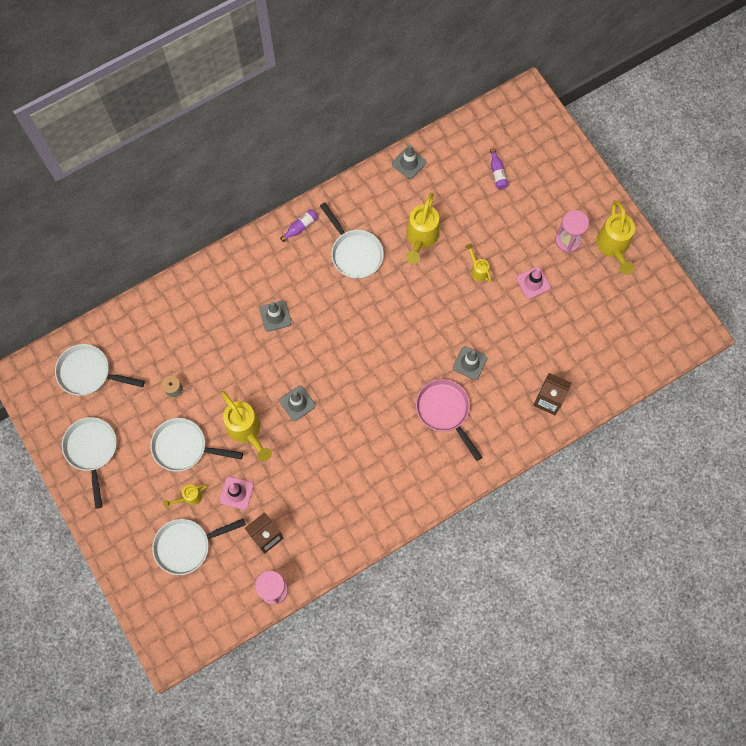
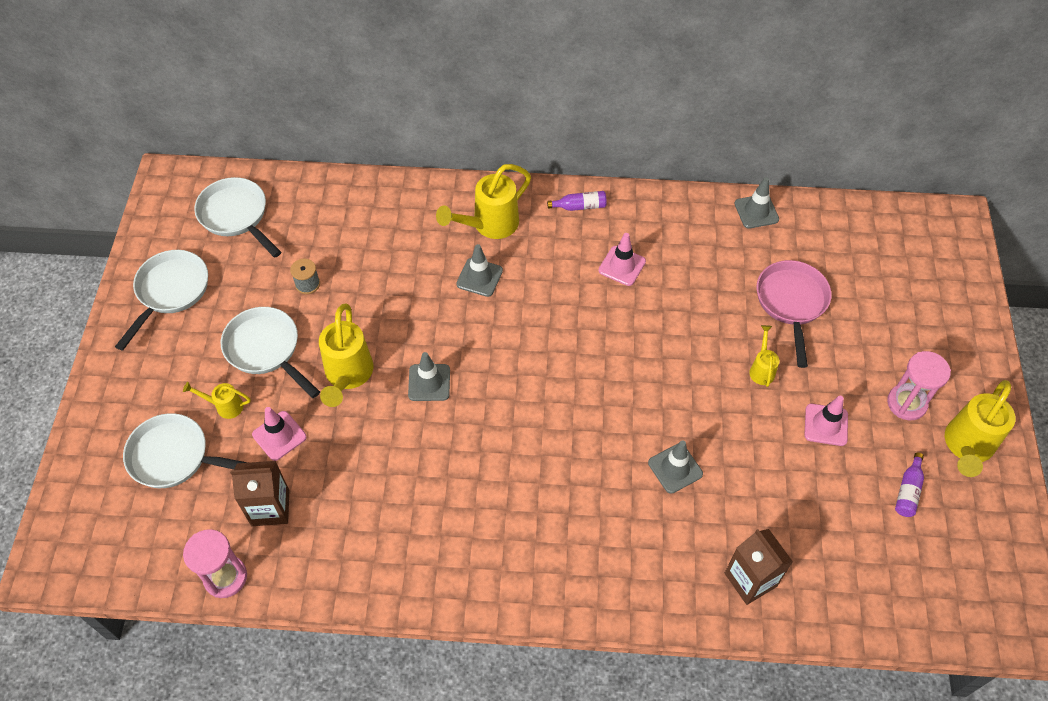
camera: 35 degrees right, 15 degrees down
(354, 253) = (622, 266): white pan -> pink traffic cone
(421, 239) = (713, 295): yellow watering can -> yellow watering can (489, 225)
(445, 411) = (601, 505): pink pan -> pink pan (791, 303)
(497, 173) = (861, 279): purple bottle -> purple bottle (908, 490)

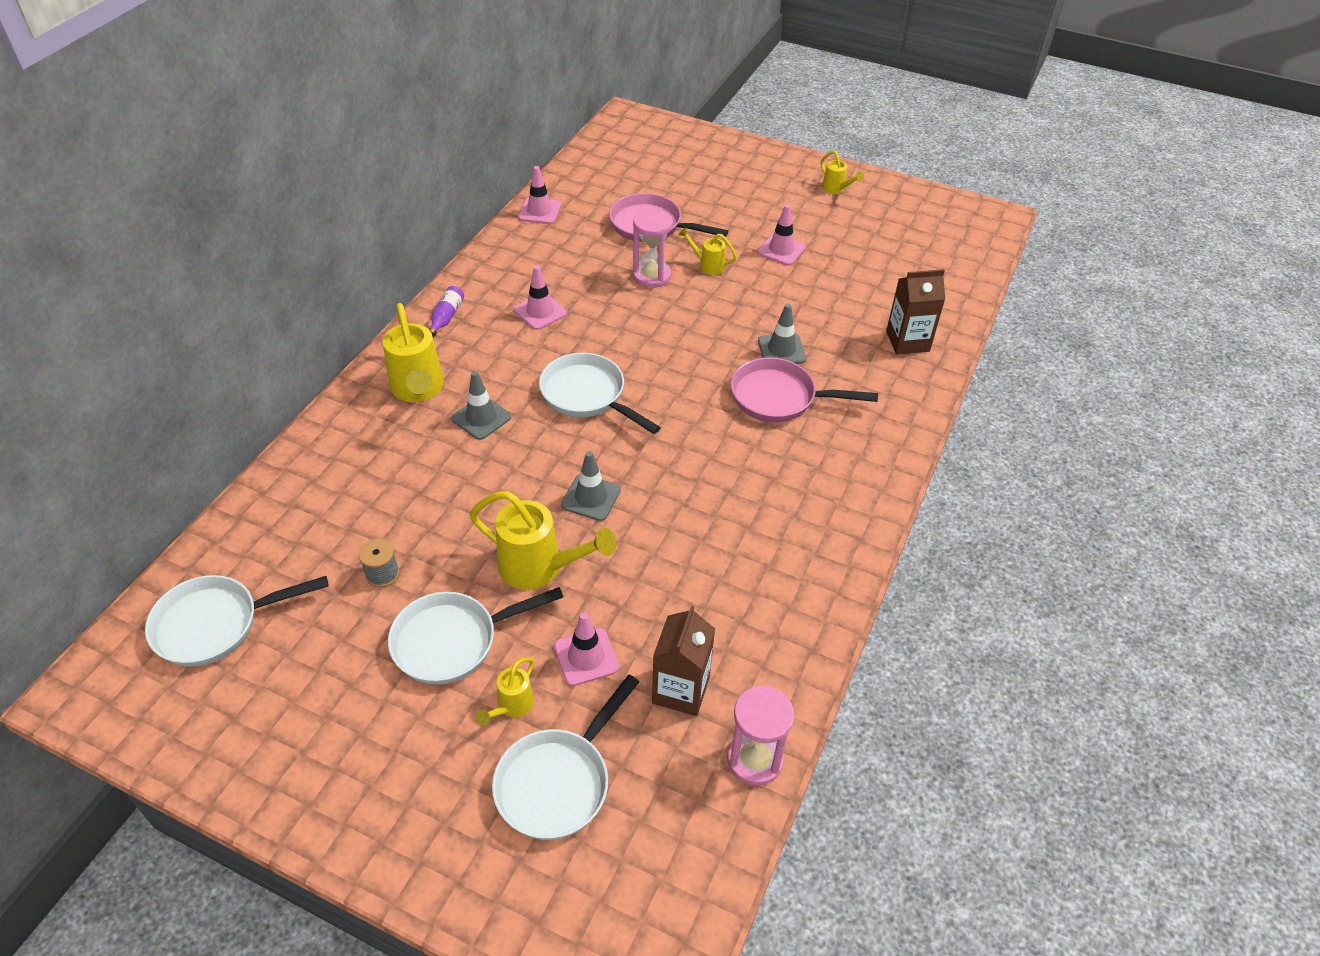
camera: 70 degrees left, 10 degrees down
(170, 292) = (286, 732): white pan -> white pan (587, 396)
(609, 485) = (779, 398): none -> pink pan
(756, 211) = (539, 211): grey traffic cone -> pink traffic cone
(906, 403) = (783, 203): pink hourglass -> pink hourglass (651, 276)
(908, 490) = (861, 230): purple bottle -> none
(966, 447) = (836, 189): yellow watering can -> yellow watering can, size x0.52

